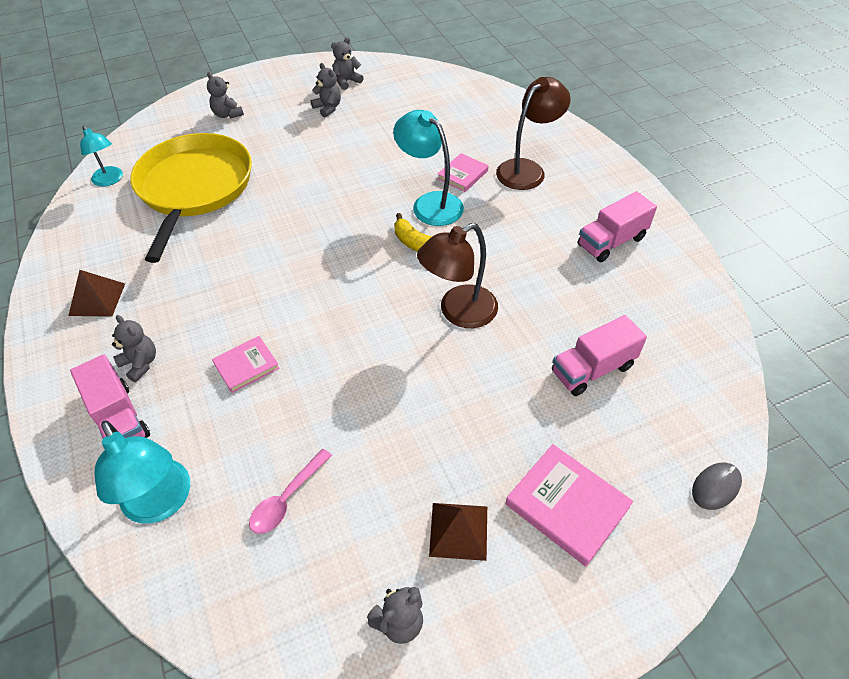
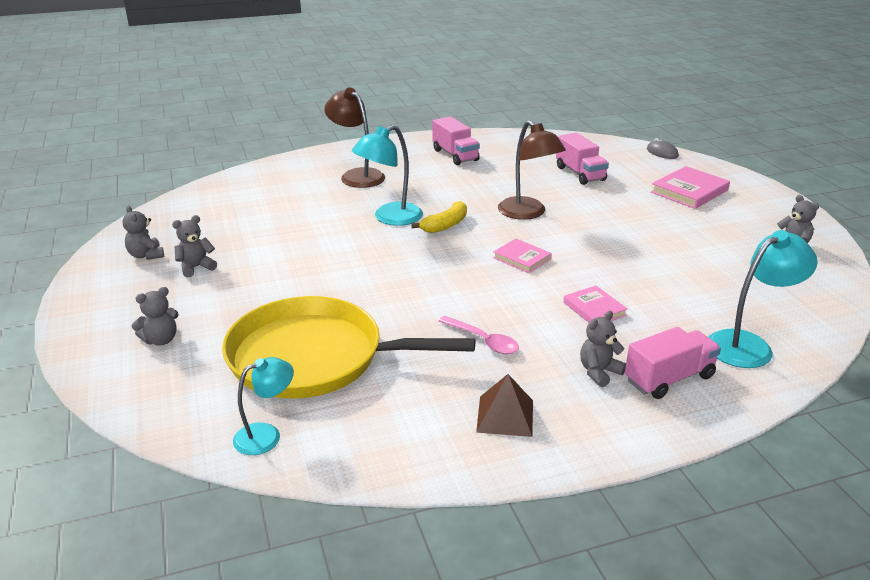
camera: 85 degrees left, 20 degrees down
(287, 498) = (721, 286): pink spoon -> pink spoon (483, 341)
(459, 531) = (720, 224): brown pyramid -> none
(462, 175) = (353, 201): pink book -> pink book (522, 258)

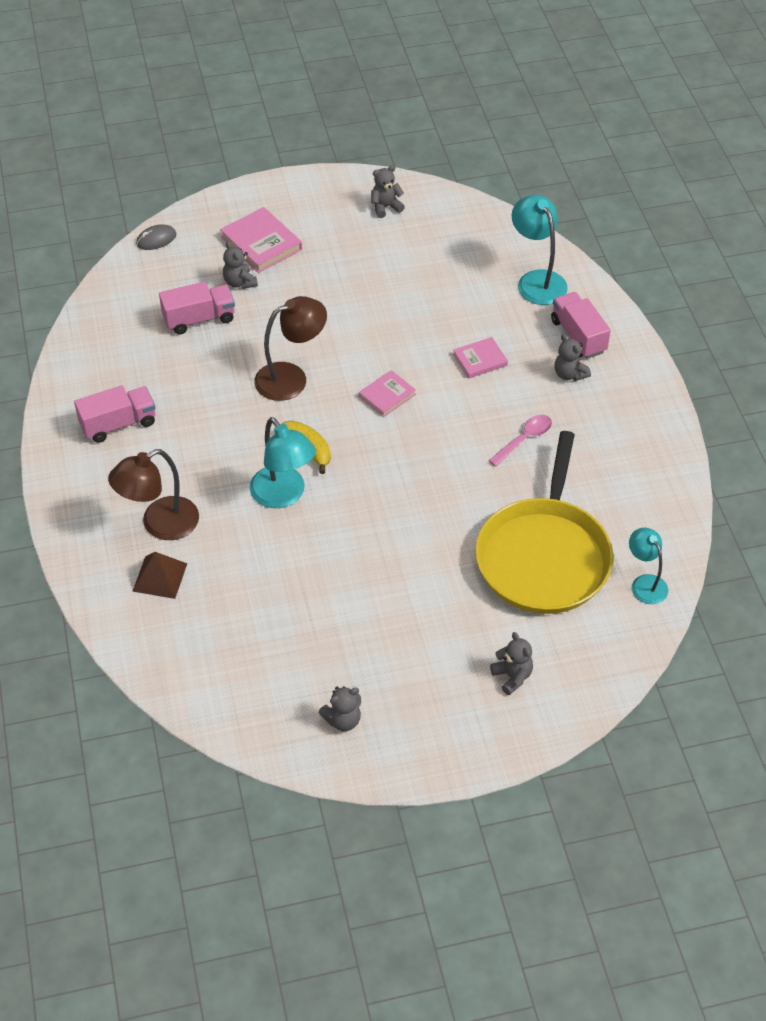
camera: 85 degrees left, 20 degrees up
(196, 267) = (376, 667): grey teddy bear -> grey teddy bear (239, 282)
(505, 416) = (621, 437): brown pyramid -> brown pyramid (160, 577)

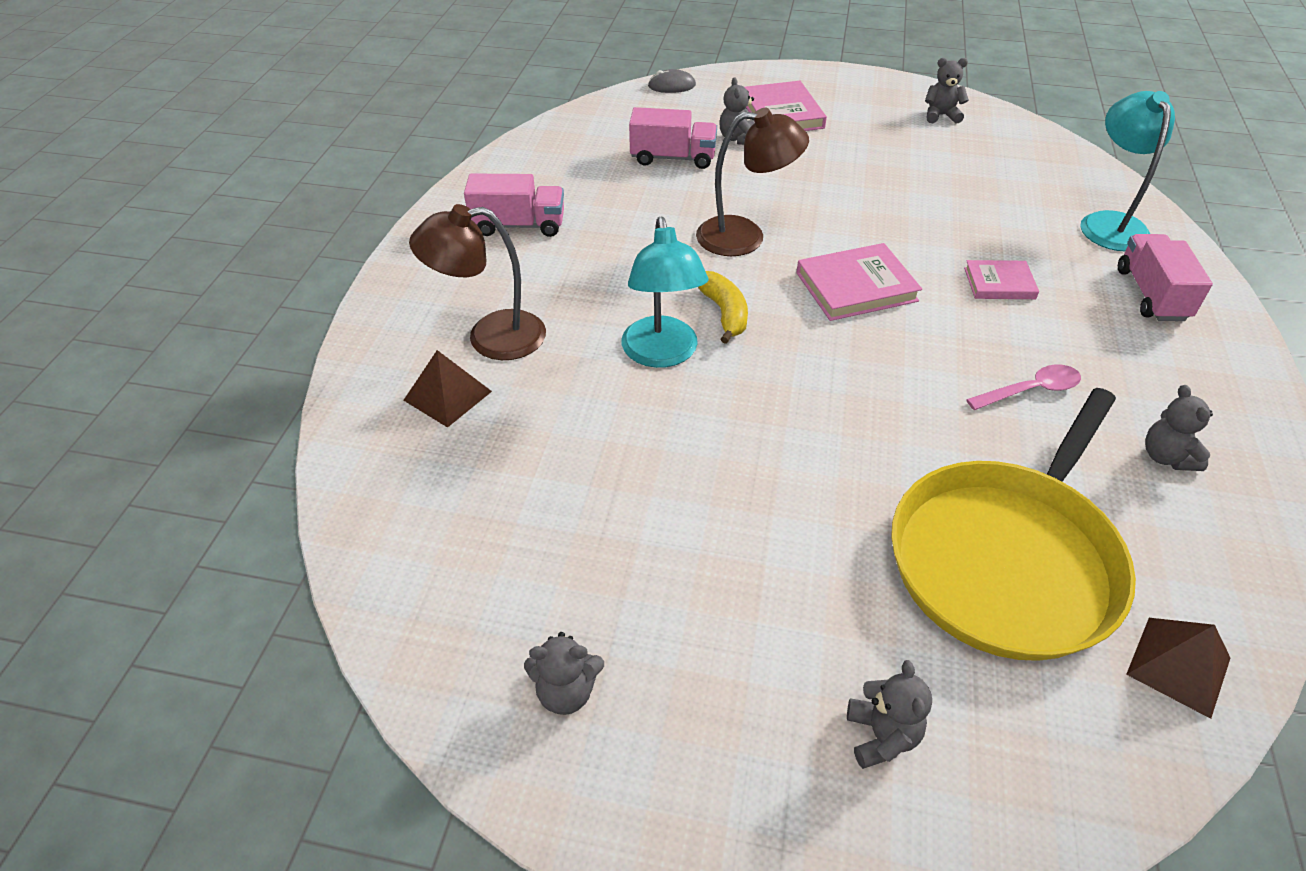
camera: 25 degrees right, 5 degrees down
(387, 395) = (856, 287): pink book -> pink book, size x1.60
(569, 374) = (1125, 333): grey teddy bear -> grey teddy bear (1166, 457)
(645, 583) = (1178, 666): turquoise lamp -> brown pyramid

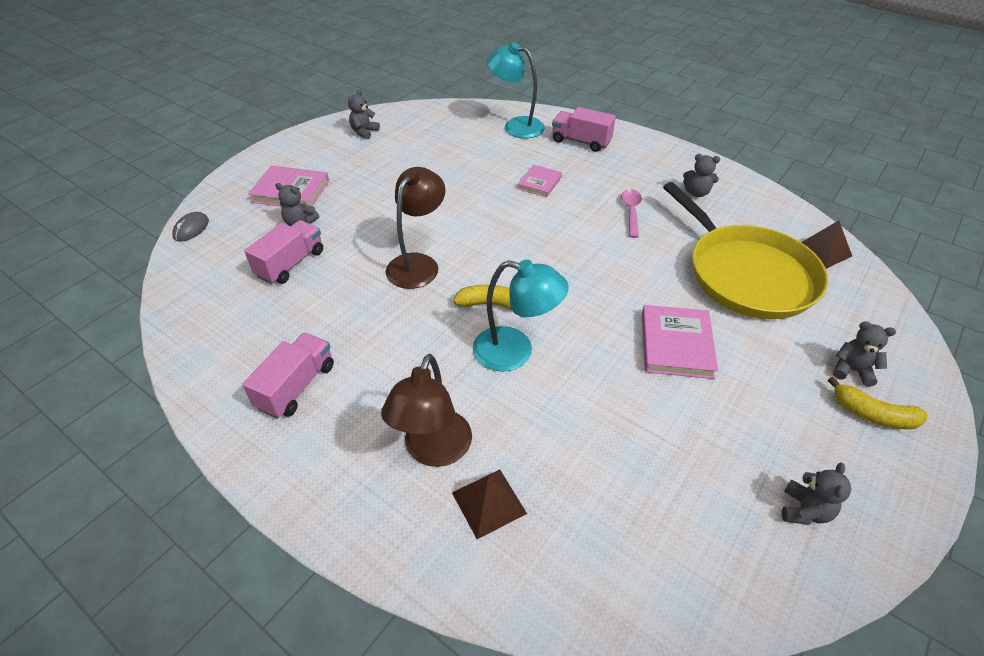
camera: 65 degrees left, 0 degrees up
(798, 773) = (872, 414): none -> yellow banana
(856, 287) = (505, 236): pink book -> pink book (676, 344)

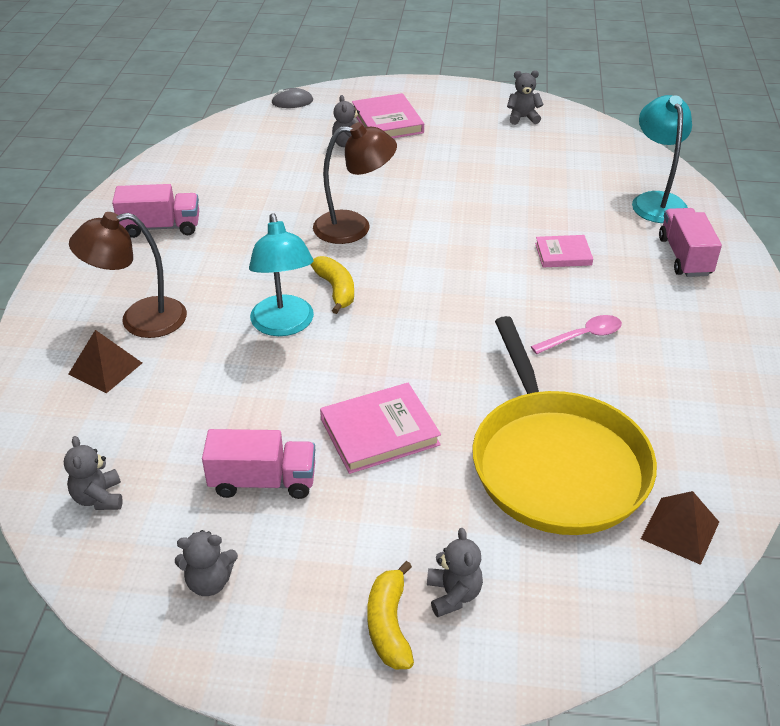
camera: 60 degrees right, 5 degrees down
(291, 264) = (293, 164): pink truck -> pink truck (263, 481)
(696, 193) = (685, 380): grey teddy bear -> grey teddy bear (99, 498)
(746, 274) = (556, 463): yellow pan -> yellow pan turned 45 degrees counterclockwise

